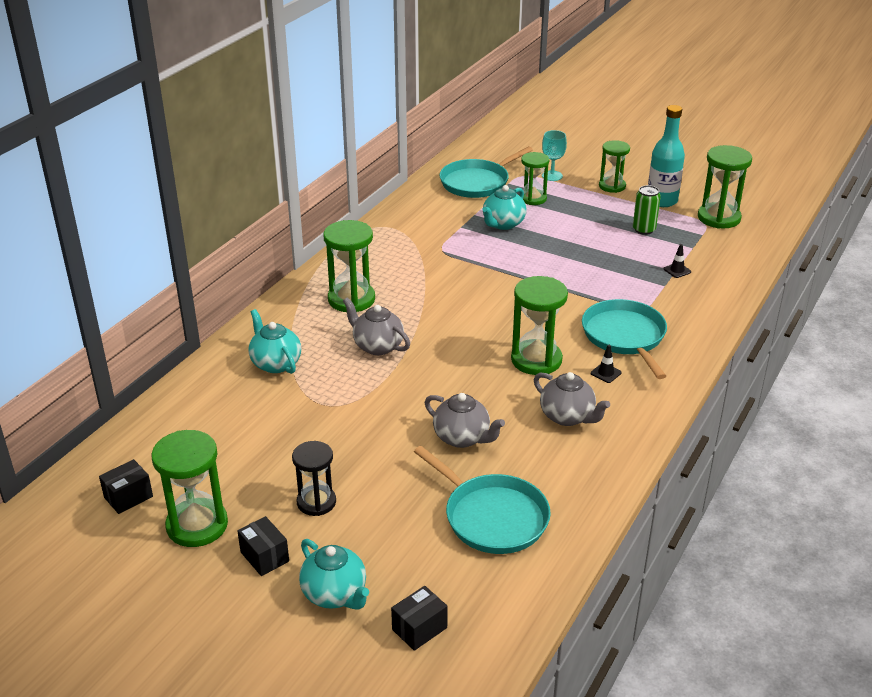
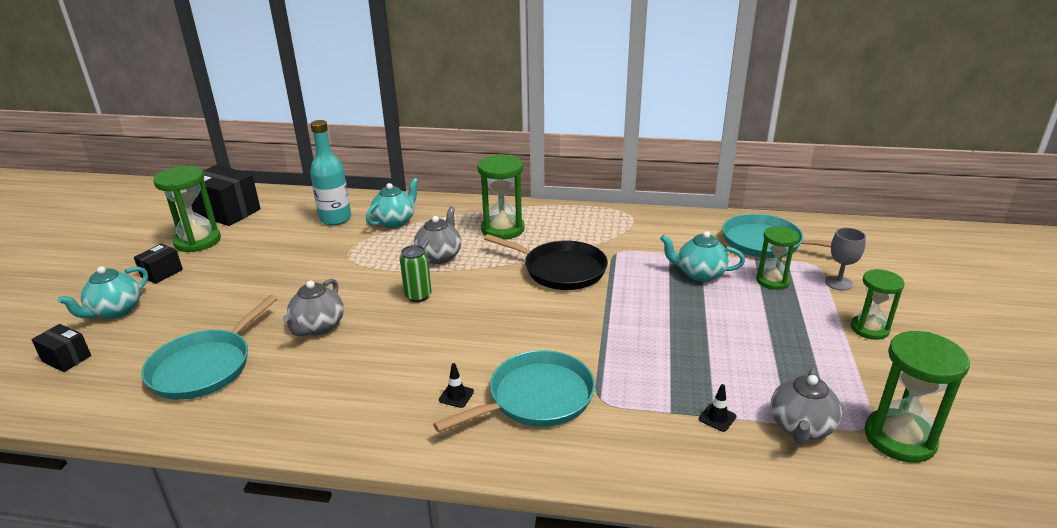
camera: 70 degrees right, 5 degrees down
(128, 497) = (227, 212): black box -> black box, size x1.91
(316, 502) = (224, 278): black hourglass -> none
(452, 285) = (561, 270): none -> black pan
(536, 360) = (459, 344): green hourglass -> none
(552, 176) = (838, 283): turquoise goblet -> grey goblet
(568, 417) = (367, 383): grey teapot -> grey teapot (801, 427)
(644, 229) = (791, 372): green can -> green can (418, 296)
(662, 201) = (883, 376): turquoise bottle -> turquoise bottle (335, 219)

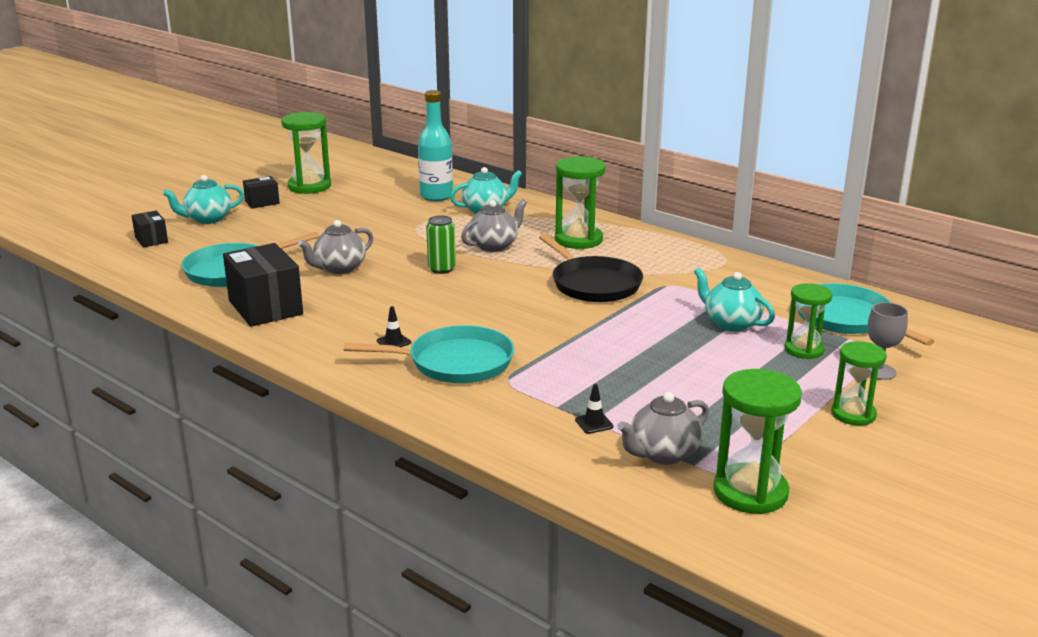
camera: 30 degrees right, 5 degrees down
(227, 212) = (353, 170): black box -> black box (265, 307)

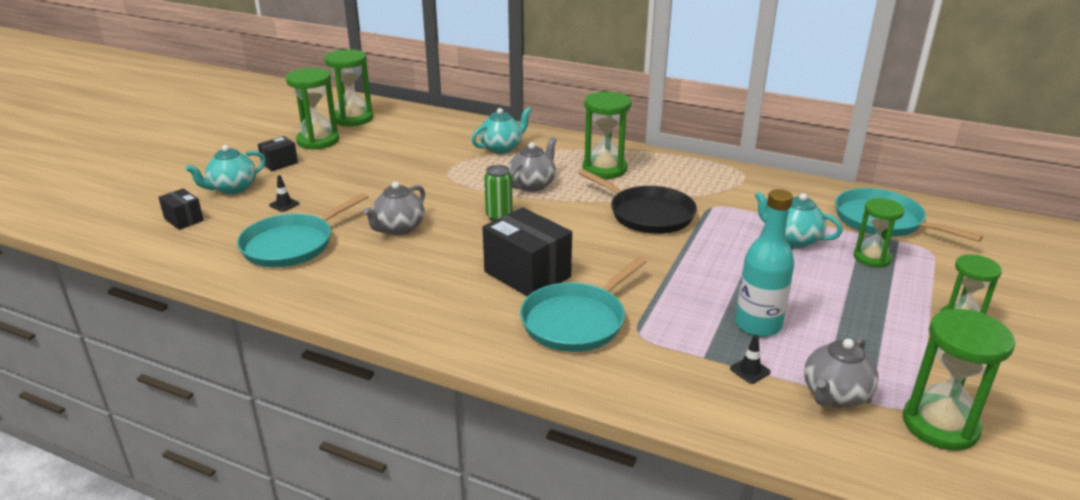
camera: 15 degrees left, 5 degrees up
(265, 307) = (348, 284): black box -> black box (527, 274)
(355, 170) = (353, 119): none -> green hourglass
(393, 342) = (502, 306): black traffic cone -> black traffic cone (284, 204)
(436, 196) = (447, 138): turquoise bottle -> turquoise bottle (758, 325)
(455, 362) = (576, 321): turquoise pan -> turquoise pan turned 150 degrees clockwise
(879, 371) = (947, 271): grey goblet -> none

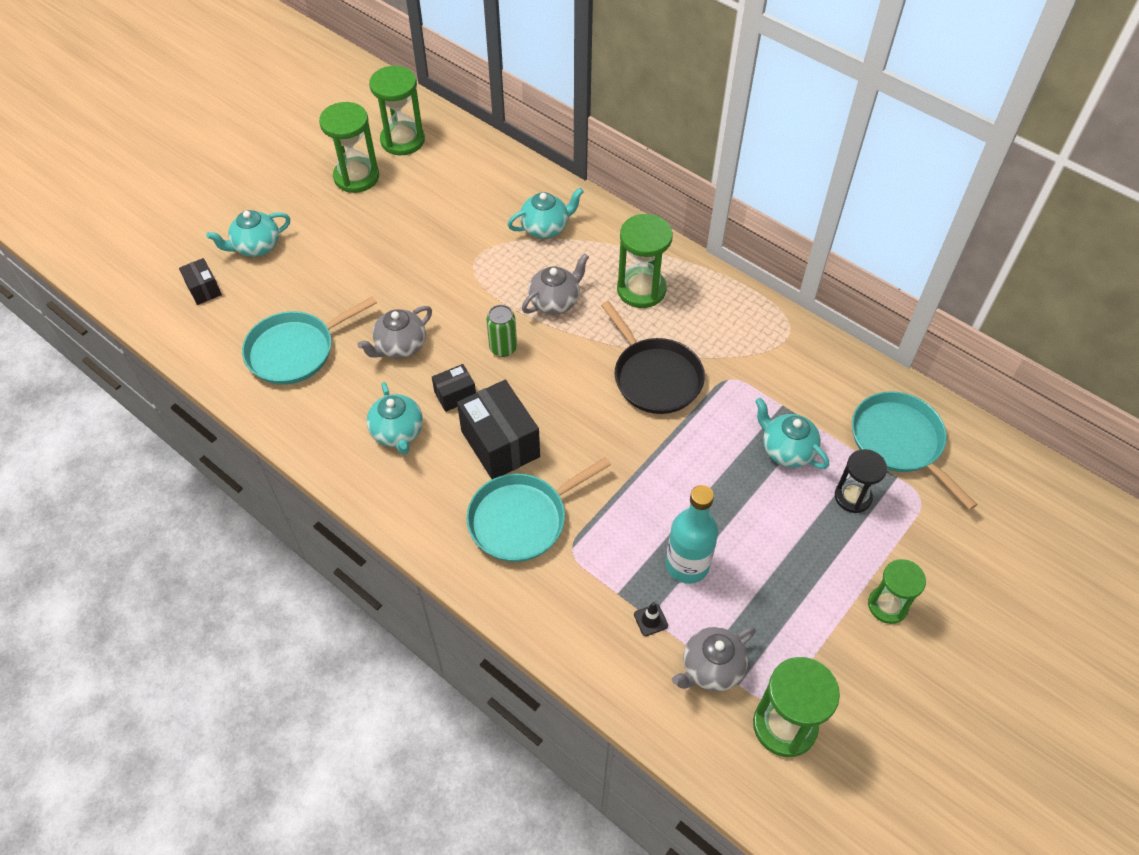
camera: 15 degrees right, 25 degrees up
(279, 163) = (309, 211): black box -> black box (455, 395)
(284, 204) = (300, 284): black traffic cone -> none
(420, 282) = (398, 433): none -> turquoise teapot
(872, 258) = (853, 497): green hourglass -> black hourglass

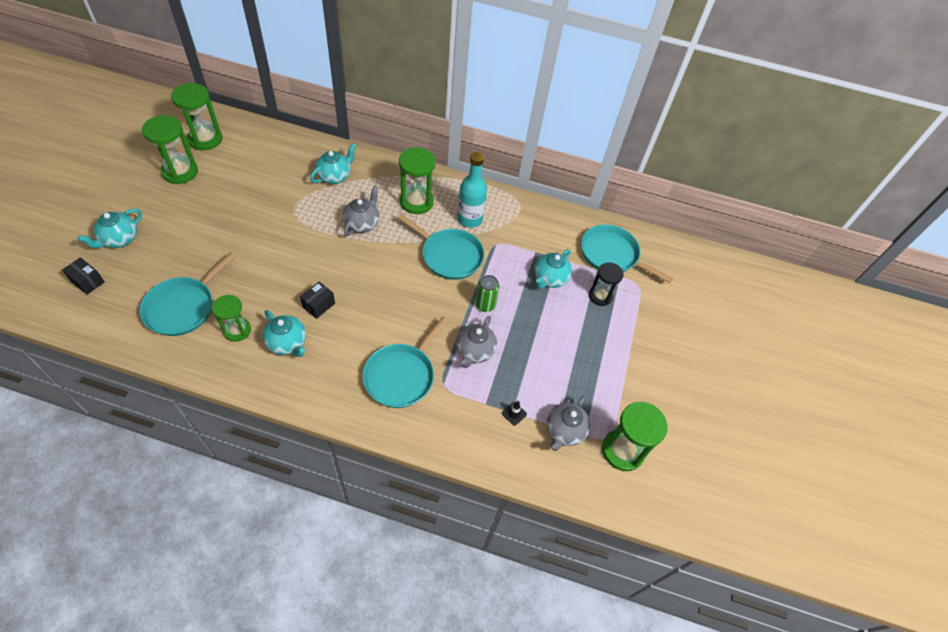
camera: 30 degrees left, 0 degrees up
(400, 346) = (264, 282): grey teapot -> grey teapot (474, 351)
(500, 444) = (365, 329): black box -> none
(503, 348) = (339, 264): green can -> green can (485, 305)
(655, 377) = (449, 256): black pan -> turquoise pan
(687, 565) = (521, 370): turquoise bottle -> turquoise bottle (469, 219)
(786, 450) = (550, 279): turquoise teapot -> turquoise teapot turned 75 degrees counterclockwise
(887, 605) = (648, 355): green hourglass -> green hourglass (237, 330)

